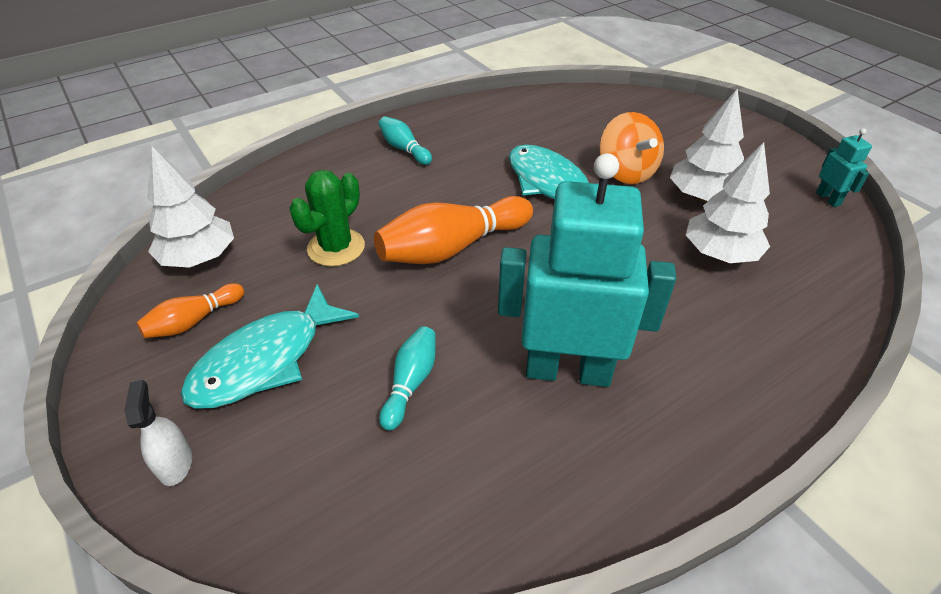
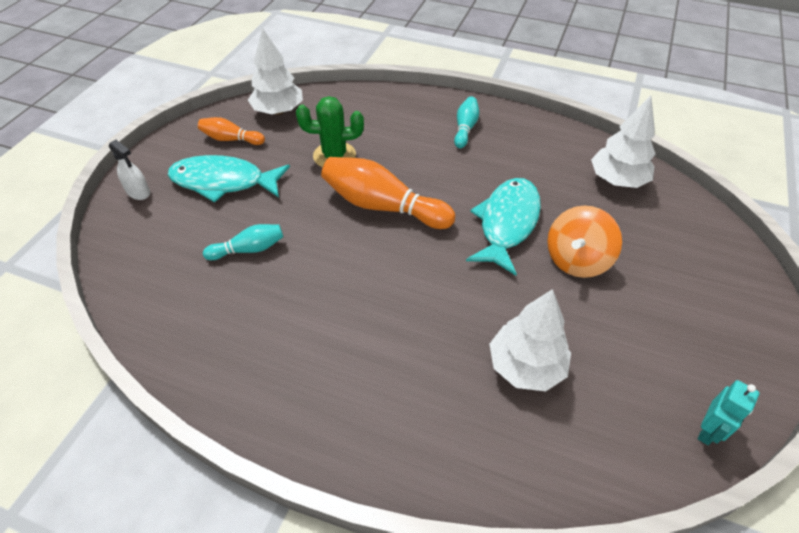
camera: 55 degrees right, 5 degrees up
(175, 463) = (138, 192): white spray bottle -> white spray bottle turned 90 degrees clockwise
(567, 370) = (314, 320): turquoise robot -> none
(701, 196) = (597, 324): white tree -> white tree (617, 180)

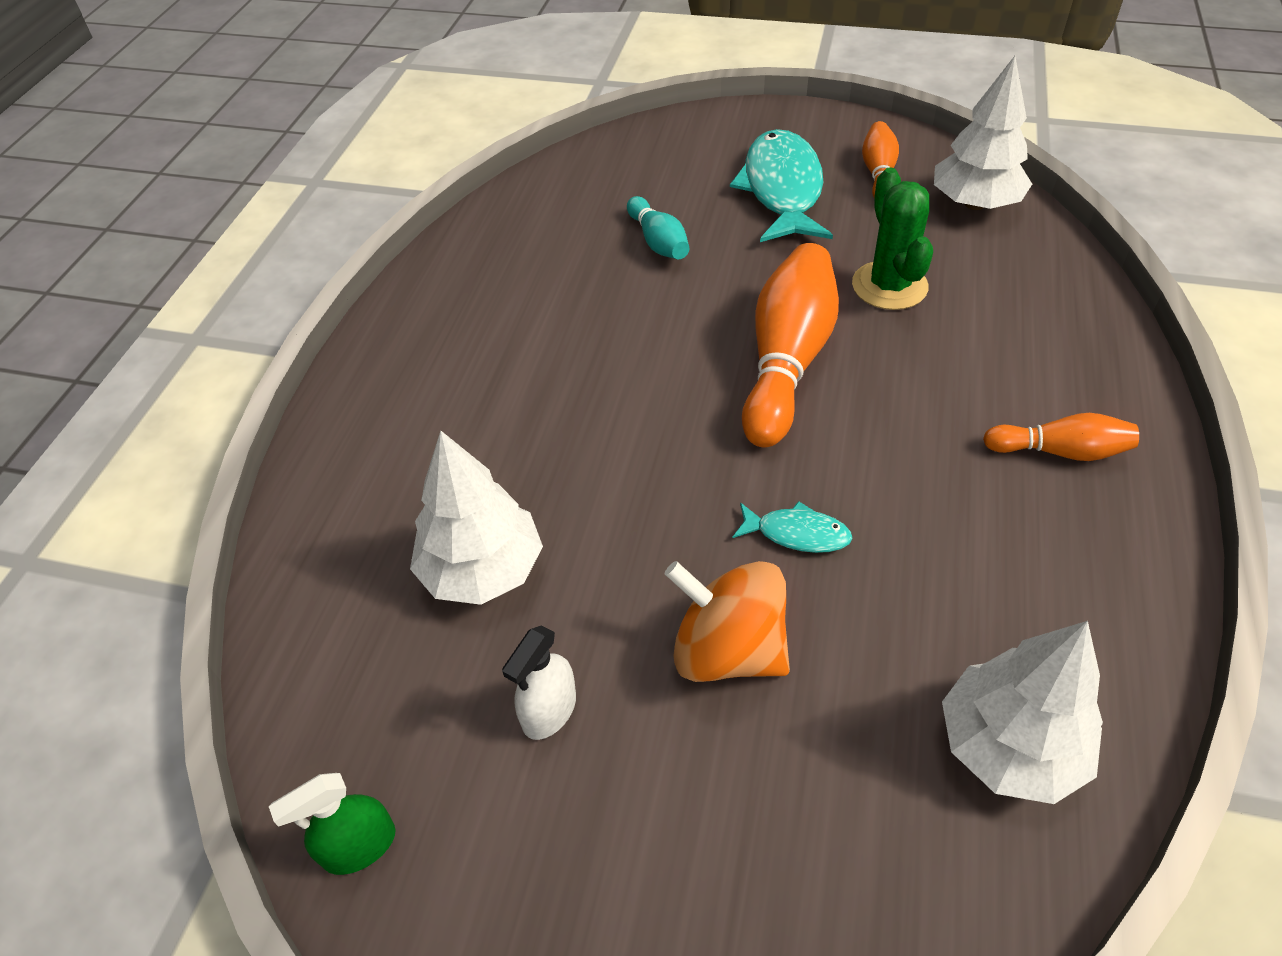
camera: 85 degrees right, 0 degrees up
(138, 192) = (736, 127): white spray bottle -> white spray bottle (549, 711)
(465, 128) = (1059, 451): turquoise bowling pin -> orange bowling pin
(507, 223) = (797, 533): turquoise fish -> turquoise fish, size x0.47
(708, 431) = (359, 846): turquoise robot -> green spray bottle

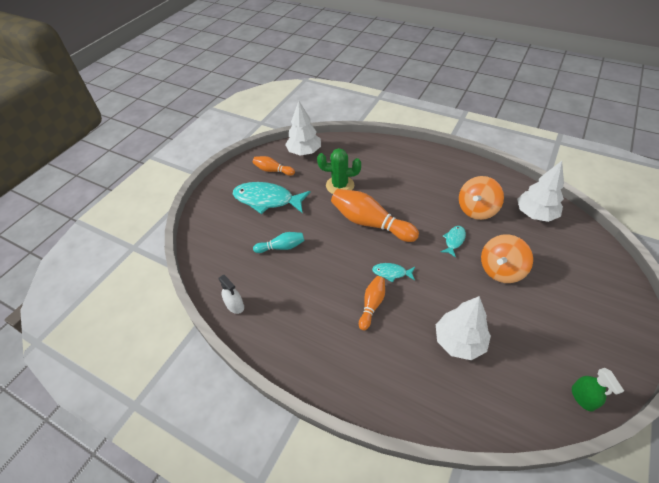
camera: 75 degrees left, 0 degrees up
(549, 711) = (525, 327): white spray bottle -> white spray bottle (235, 305)
(645, 423) = (391, 273): none -> turquoise fish
(946, 579) = (476, 210): none -> orange spinning top
(1059, 451) = (430, 170): orange bowling pin -> orange bowling pin (372, 305)

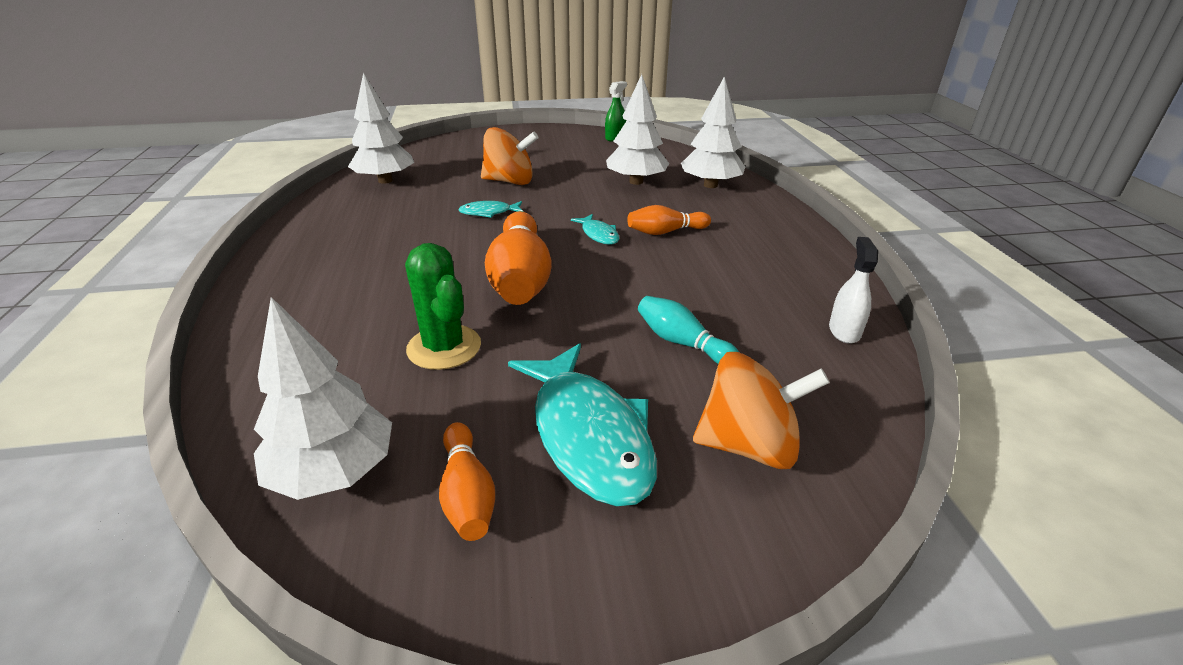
camera: 130 degrees left, 15 degrees down
(423, 386) = (710, 185): none -> white tree
(476, 210) = (407, 212): orange spinning top -> orange spinning top (748, 445)

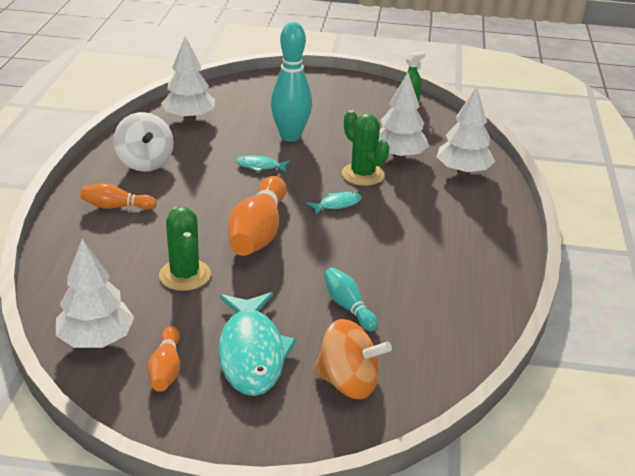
camera: 15 degrees right, 0 degrees up
(345, 229) = (145, 162): none -> white spinning top
(510, 181) = (290, 136): orange spinning top -> turquoise bowling pin
(599, 235) = (337, 204): turquoise fish -> turquoise fish turned 105 degrees counterclockwise
(609, 203) = (362, 174): none -> green cactus
(665, 232) = (393, 212): orange bowling pin -> orange bowling pin (116, 206)
(844, 331) = (474, 324): white spray bottle -> none

